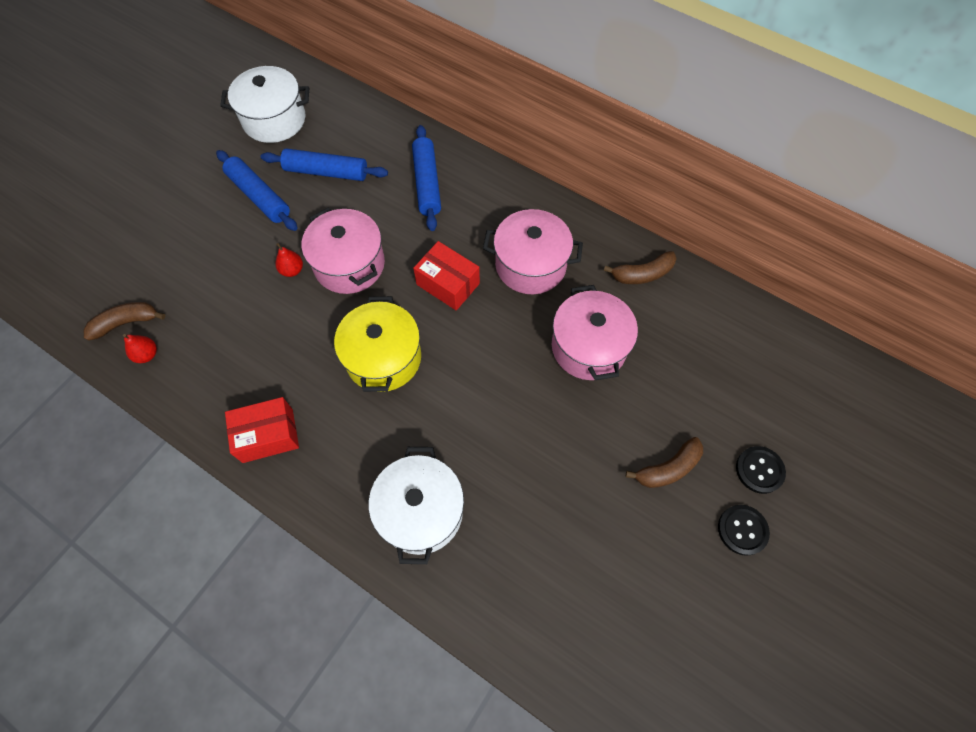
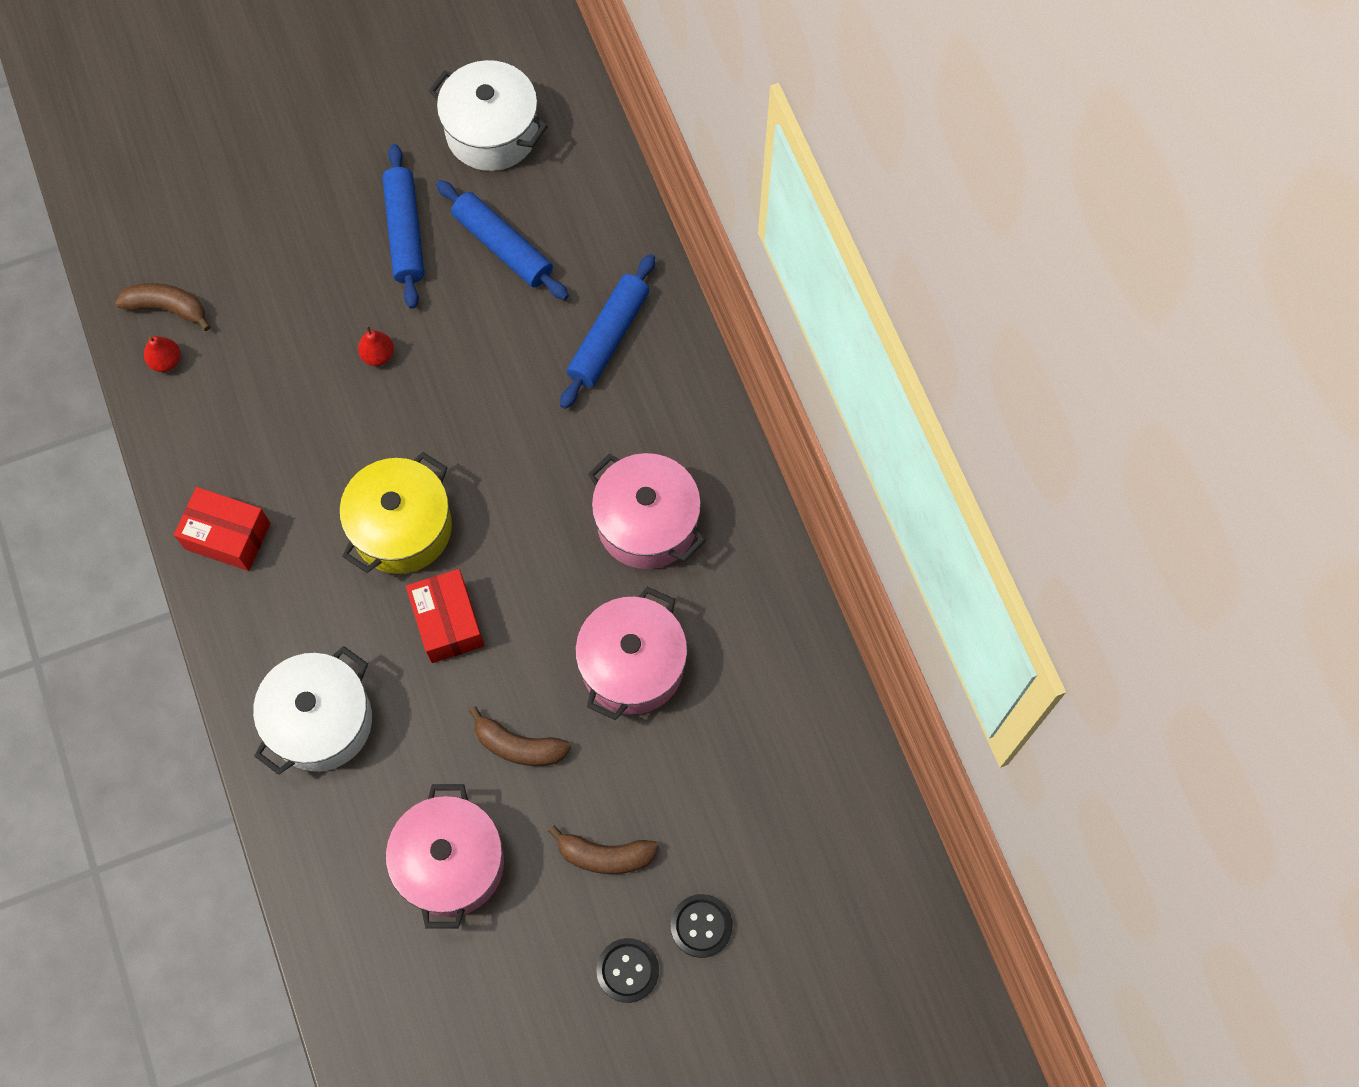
camera: 35 degrees right, 5 degrees up
(349, 264) = (445, 388): pink pot -> pink pot (451, 863)
(448, 284) = (535, 485): red box -> red box (447, 622)
(642, 274) = (767, 621): brown banana -> brown banana (518, 746)

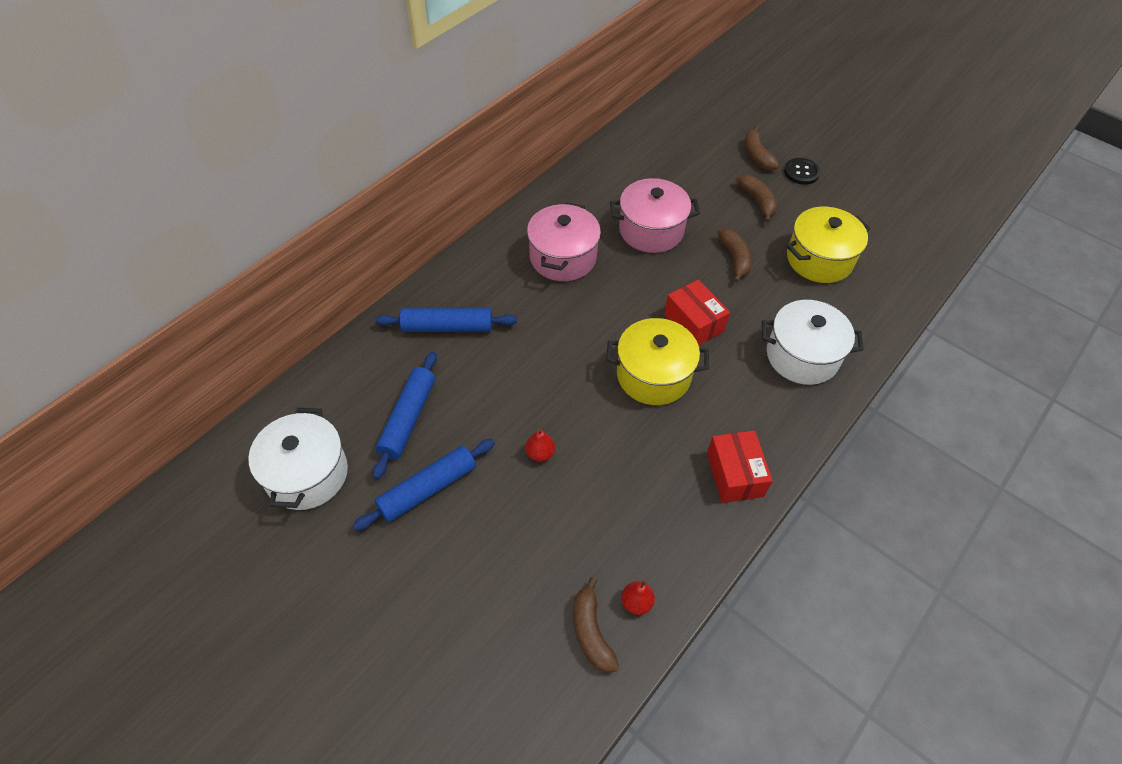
camera: 120 degrees left, 15 degrees down
(447, 622) = (694, 323): red box -> red box turned 75 degrees counterclockwise
(451, 863) = (819, 259): pink pot -> yellow pot
(701, 926) = (756, 155): black button -> brown banana

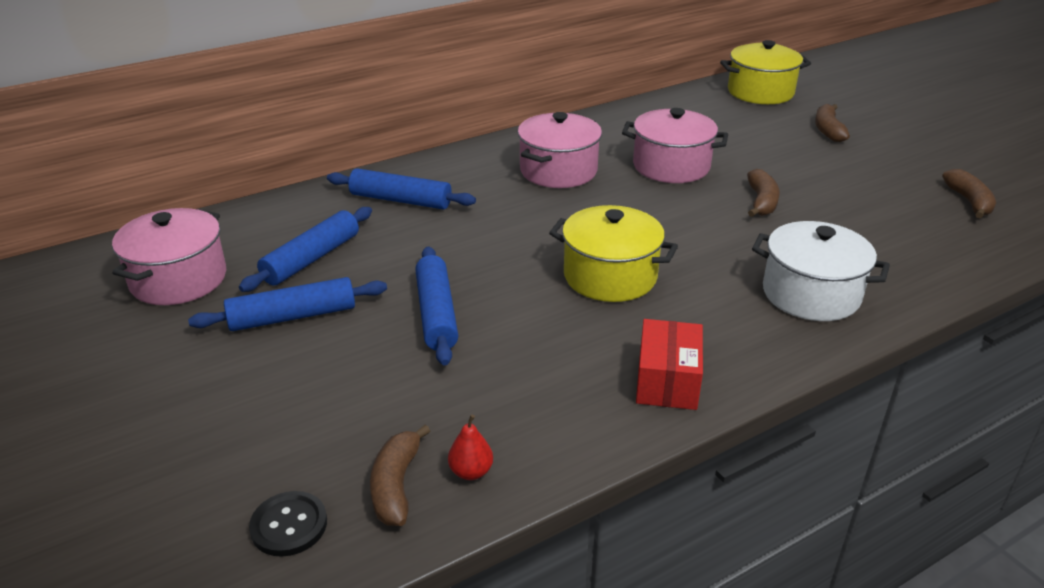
camera: 20 degrees right, 20 degrees down
(307, 474) = (178, 279): white pot -> pink pot
(540, 453) = (436, 314): red pear -> blue rolling pin
(694, 323) = (683, 243): red box -> none
(757, 201) = (812, 163): brown banana -> brown banana (969, 201)
(801, 172) = (878, 149): black button -> black button (289, 525)
(819, 259) = (871, 219): yellow pot -> yellow pot (760, 92)

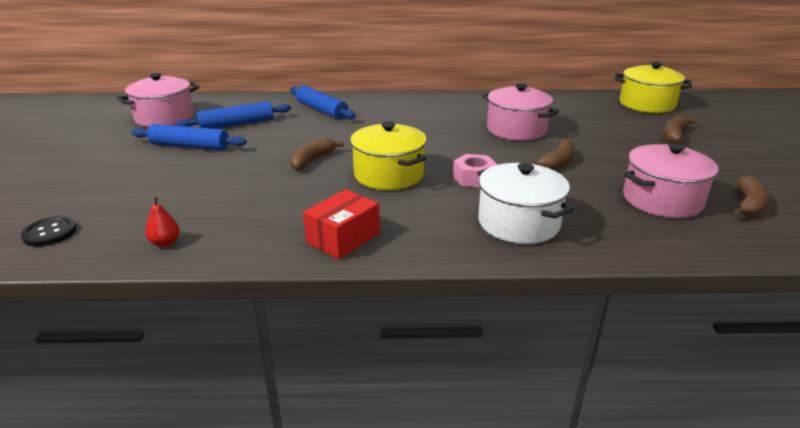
camera: 30 degrees right, 5 degrees down
(396, 485) = (121, 235): brown banana -> brown banana (312, 160)
(436, 314) = (261, 165): blue rolling pin -> none
(558, 171) = (435, 116): pink pot -> pink pot (662, 200)
(704, 250) = (474, 178): none -> pink nut

